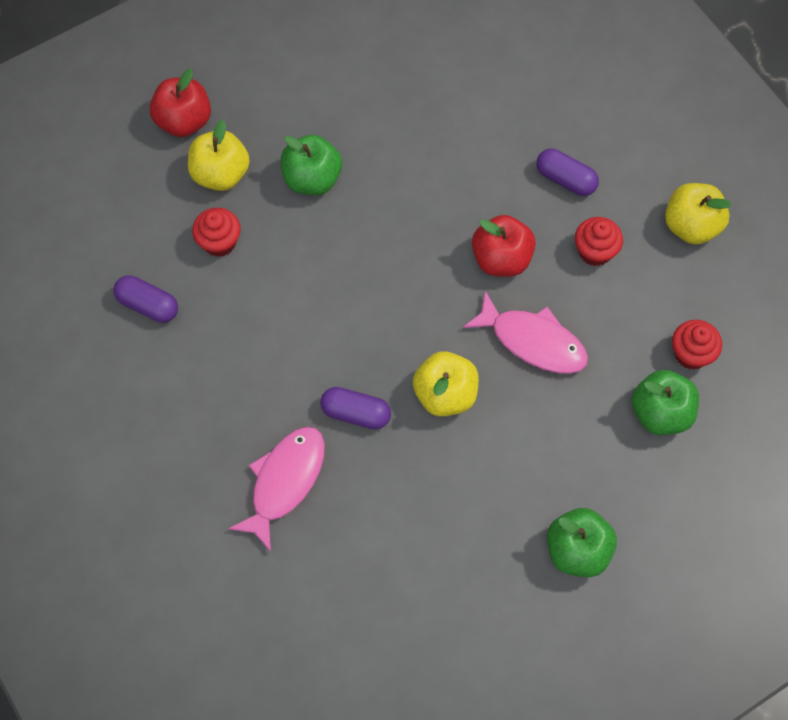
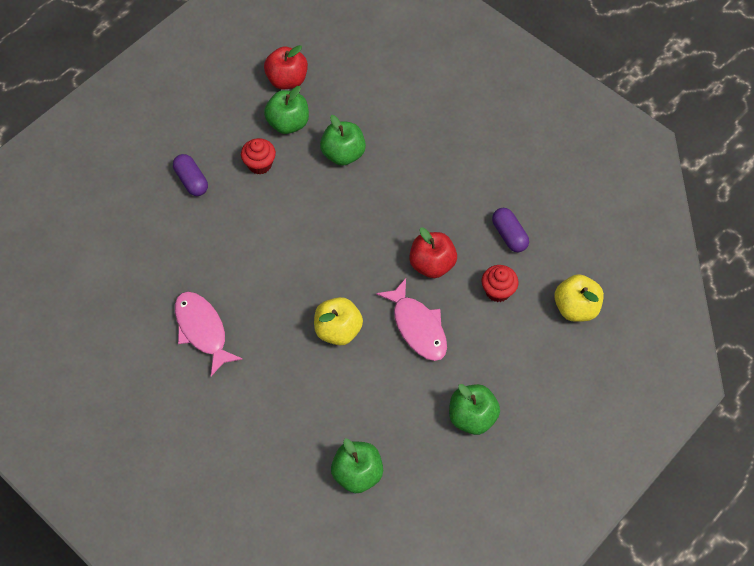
camera: 30 degrees right, 5 degrees down
(221, 174) = (288, 123): yellow apple -> green apple
(284, 482) = (202, 330): pink fish -> pink fish turned 90 degrees counterclockwise
(356, 413) = (274, 312): purple capsule -> none
(691, 354) = (519, 390): red cupcake -> none

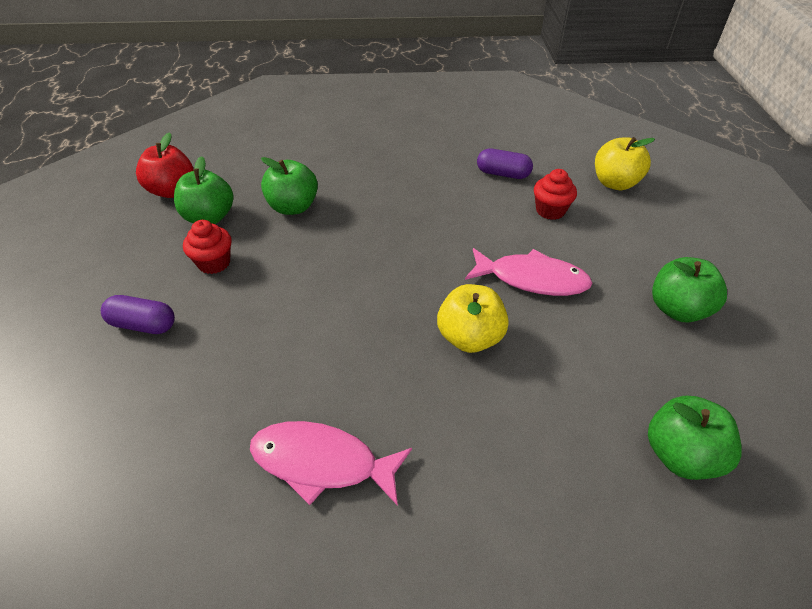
camera: 45 degrees left, 15 degrees down
(432, 264) = (476, 229): red apple -> none

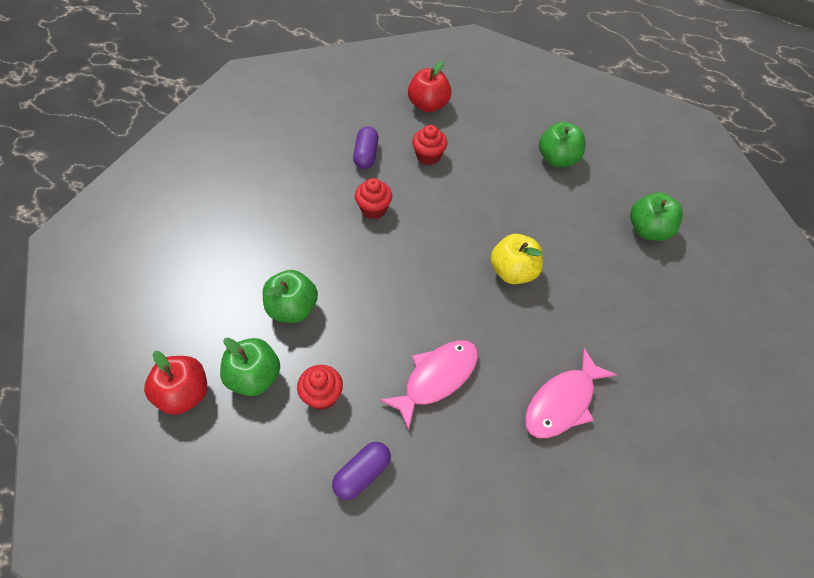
camera: 60 degrees left, 10 degrees up
(445, 205) = (373, 209): none -> red cupcake
(503, 174) = (366, 155): purple capsule -> purple capsule turned 45 degrees counterclockwise
(532, 279) = (486, 209): pink fish -> pink fish (436, 378)
(615, 183) = (428, 105): yellow apple -> red apple

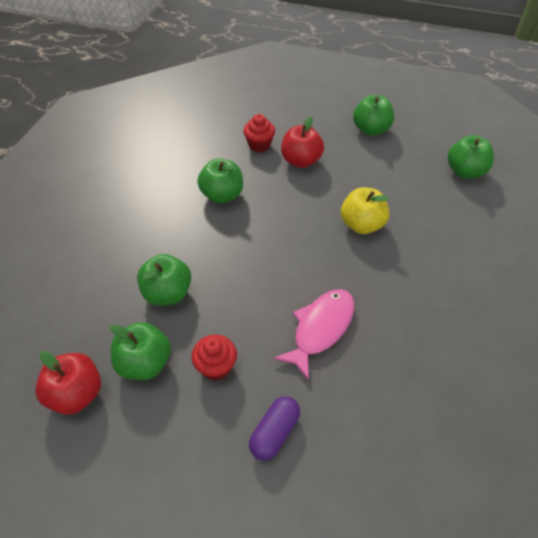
camera: 10 degrees left, 5 degrees down
(366, 155) = (203, 153): purple capsule -> none
(373, 209) = (222, 195): red cupcake -> green apple
(428, 105) = (248, 106): red apple -> red apple (301, 161)
(563, 402) = (441, 326): pink fish -> none

